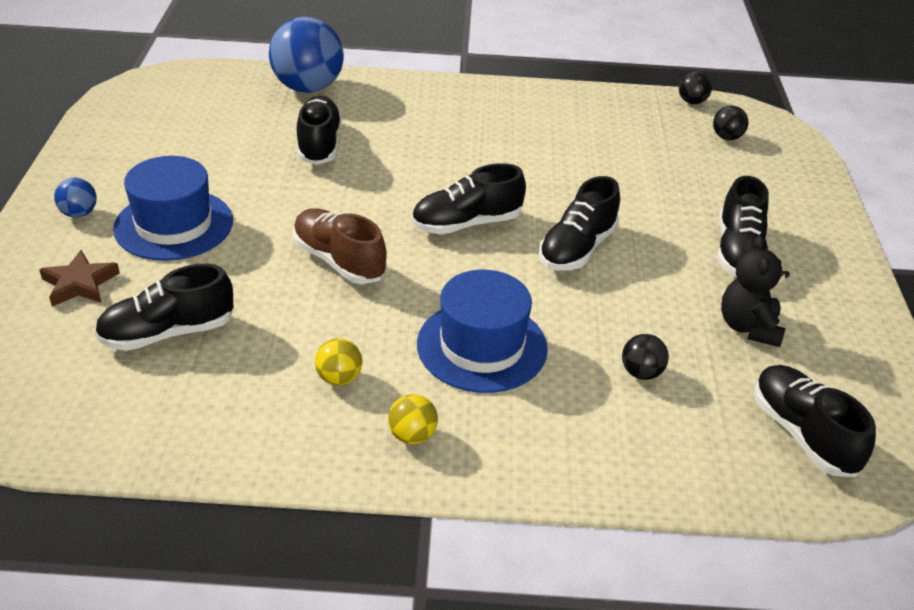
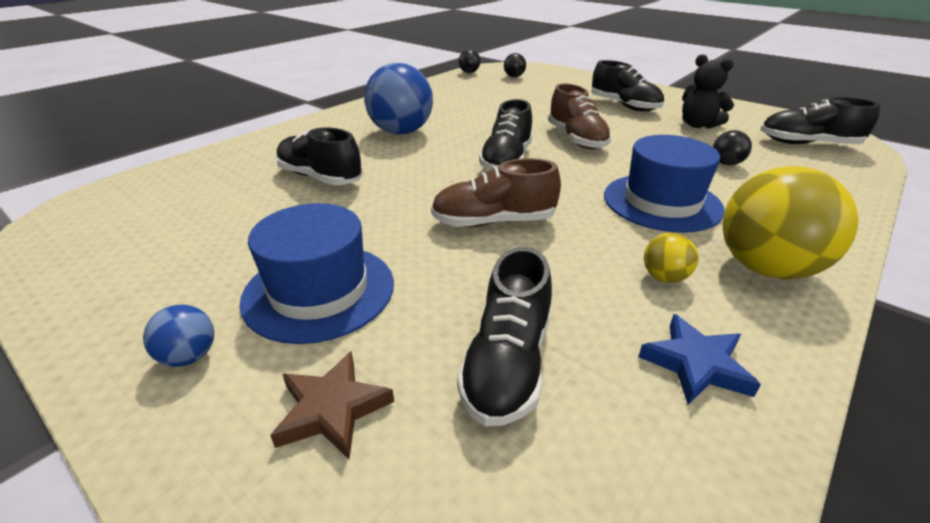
camera: 50 degrees left, 5 degrees down
(235, 418) = (696, 364): none -> blue star
(308, 88) = (235, 156): blue ball -> blue ball (401, 132)
(412, 435) = (765, 268): yellow ball -> yellow ball, size x2.21
(577, 249) = (576, 139): black shoe -> brown shoe

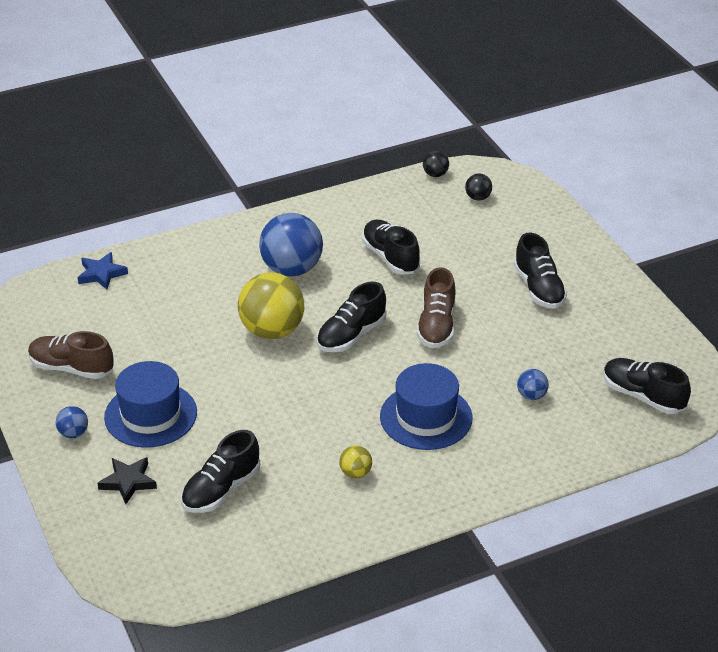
camera: 25 degrees right, 5 degrees up
(320, 177) = (196, 312): black shoe -> black shoe (390, 257)
(332, 409) = (128, 482): brown star -> black star
(493, 222) = (288, 396): brown shoe -> brown shoe (71, 368)
(696, 364) = (313, 523): blue star -> blue star (101, 274)
(698, 125) = (575, 340): black teddy bear -> none
(726, 163) = (531, 395): black ball -> blue ball
(765, 268) = (427, 489): yellow ball -> yellow ball (272, 330)

